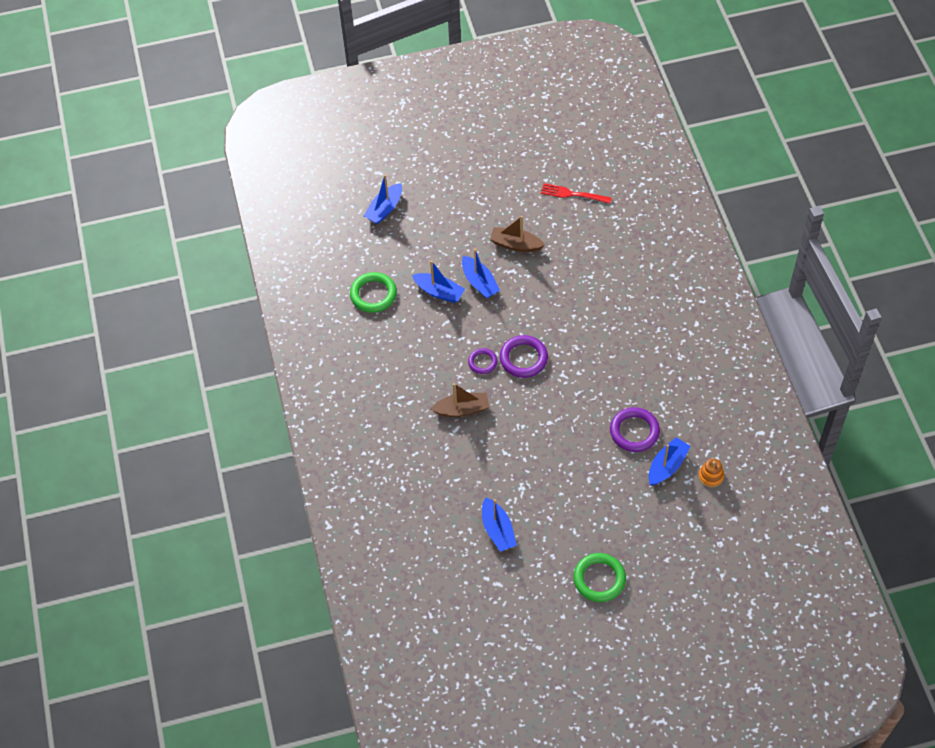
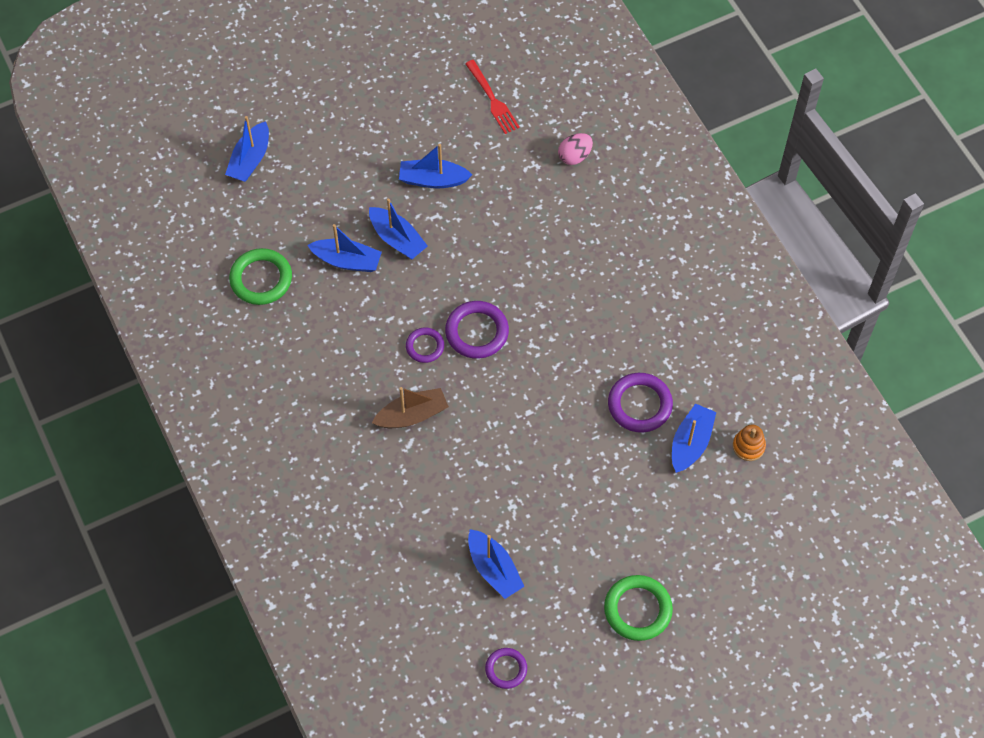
camera: 15 degrees left, 5 degrees up
(490, 603) = (506, 669): none -> purple ring
(515, 244) = (433, 180): brown boat -> blue boat
(573, 194) = (492, 99): red fork -> red fork turned 120 degrees counterclockwise
(625, 244) = (574, 156): none -> pink egg

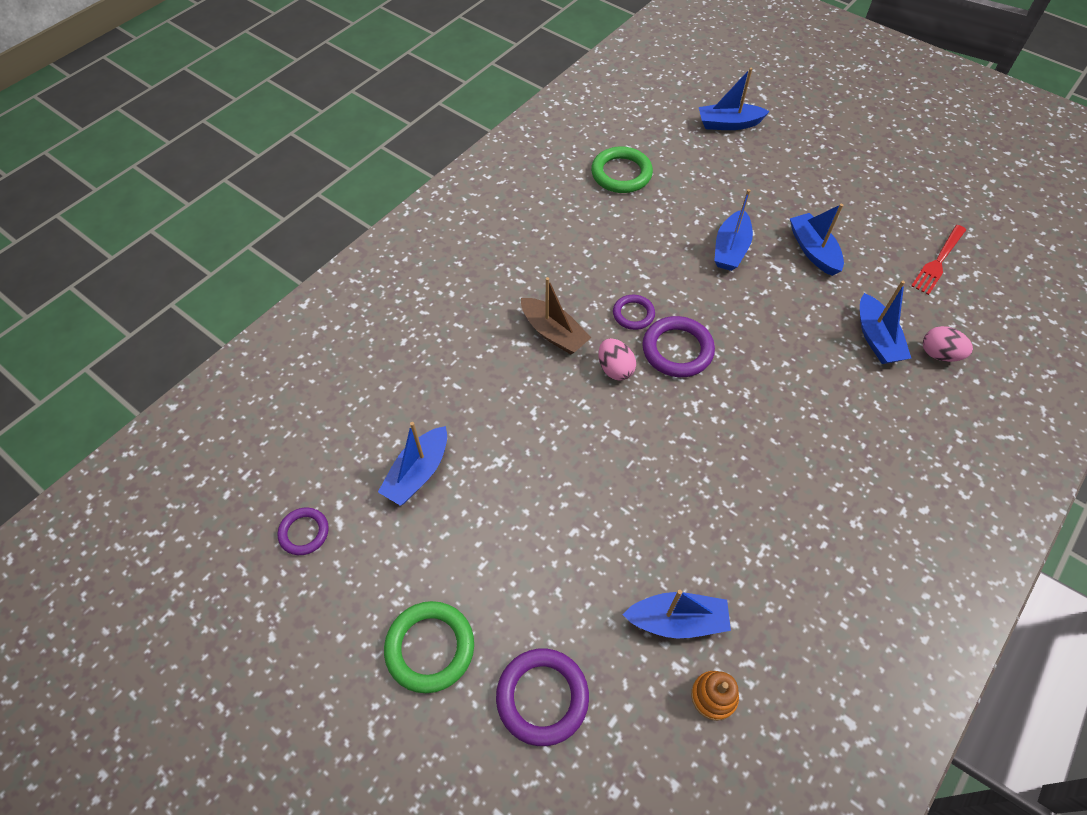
camera: 65 degrees right, 5 degrees down
(347, 261) = (681, 222): blue boat -> blue boat (876, 338)
(471, 386) = (615, 369): none -> pink egg
(639, 405) = (692, 541): purple ring -> purple ring (542, 697)

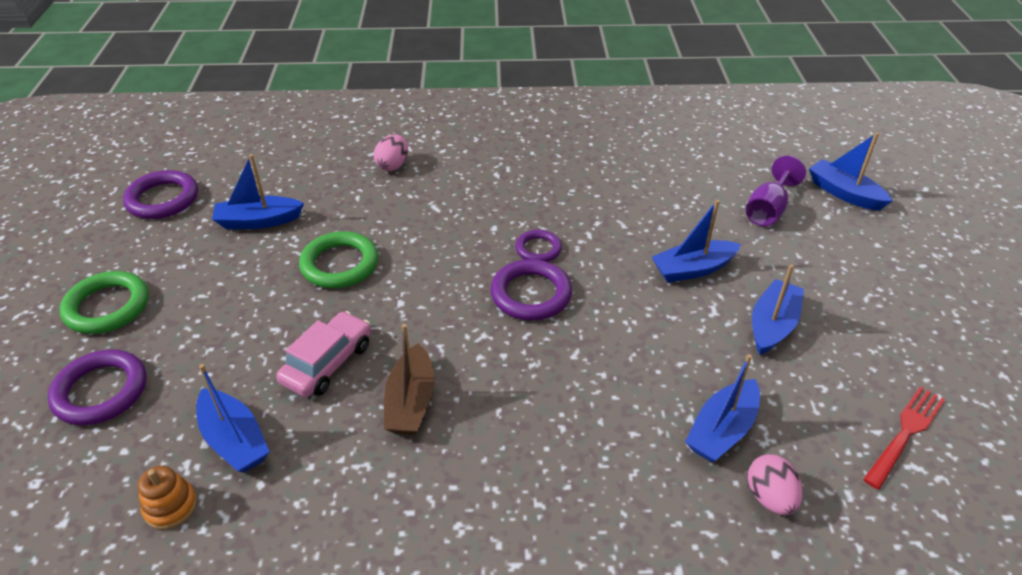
camera: 50 degrees right, 15 degrees down
(304, 532) = (163, 199): purple ring -> purple ring, size x1.65
(554, 333) = (464, 217): brown boat -> brown boat (411, 402)
(615, 369) = (466, 268): pink egg -> pink egg (393, 165)
(621, 174) = (684, 165): green ring -> green ring (339, 264)
(643, 516) = (328, 363): none -> pink car
(709, 170) = (768, 210): none -> purple goblet
(938, 261) = (905, 433): red fork -> red fork turned 135 degrees clockwise

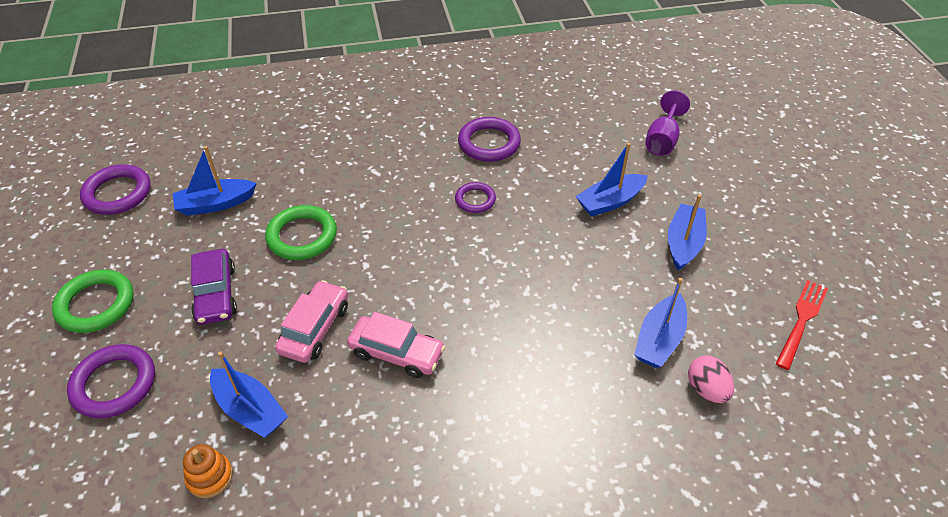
camera: 10 degrees left, 5 degrees up
(232, 312) = (216, 294): none -> purple car
(393, 165) = (327, 135): pink egg -> none
(411, 402) = (396, 353): brown boat -> pink car
(531, 294) = (478, 242): purple ring -> purple ring (489, 143)
(844, 193) = (722, 117): blue boat -> none

